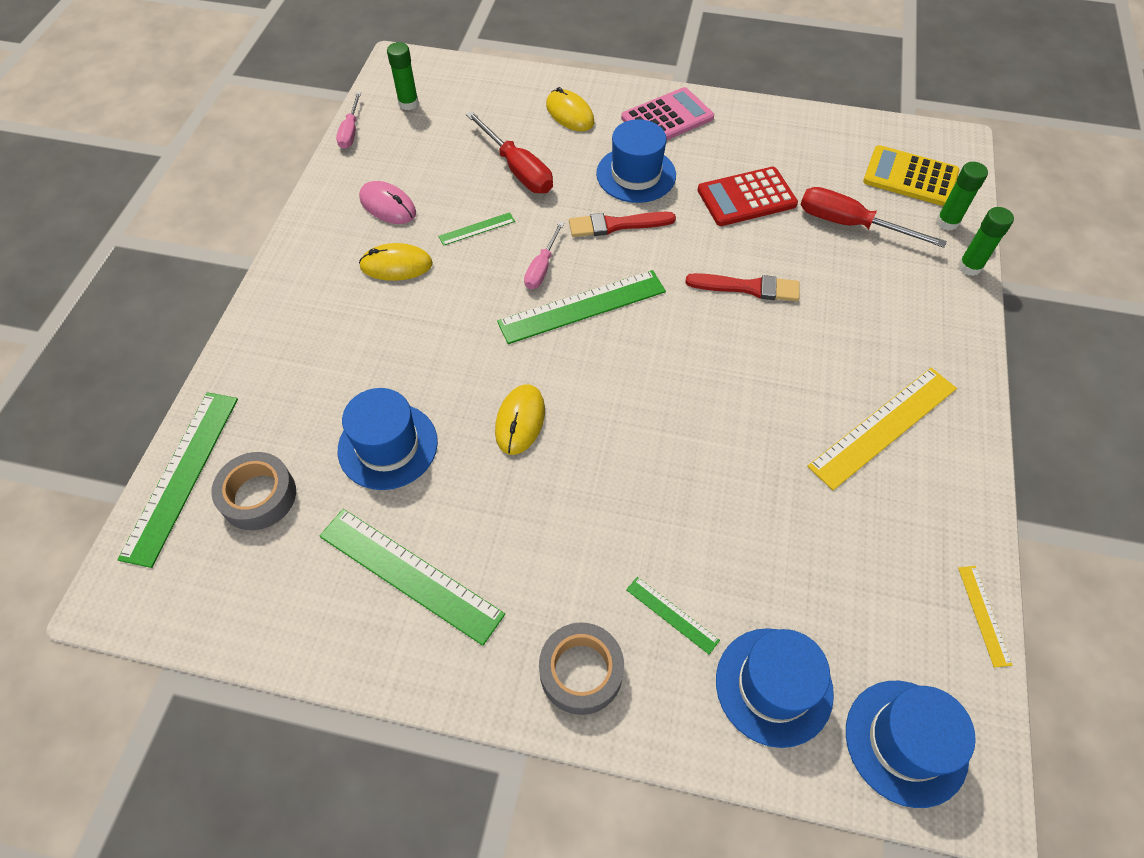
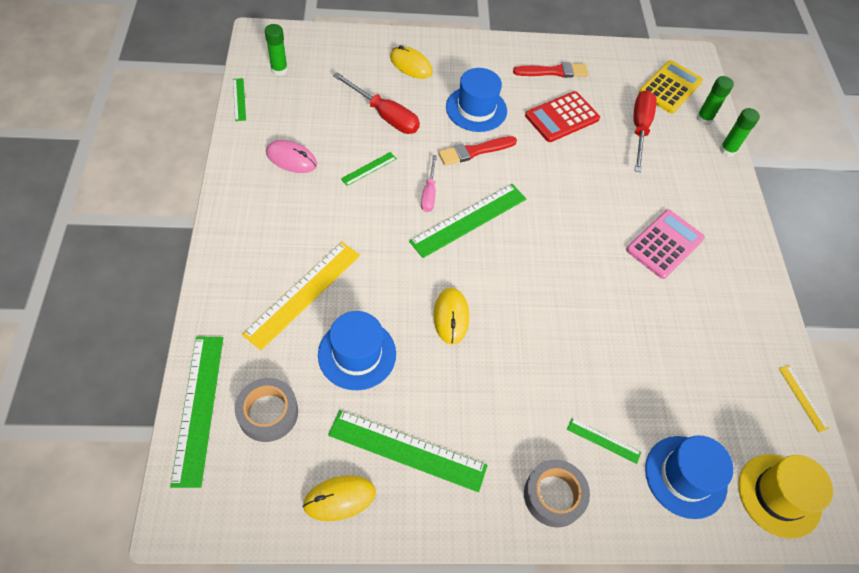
camera: 20 degrees left, 0 degrees up
(350, 131) = (239, 99): pink screwdriver -> green ruler
(396, 265) = (315, 207): yellow mouse -> yellow mouse (339, 498)
(667, 118) = (485, 60): pink calculator -> pink calculator (664, 244)
(748, 287) = (583, 187): red brush -> red brush (554, 71)
(850, 224) = (639, 129): red screwdriver -> red screwdriver turned 90 degrees clockwise
(883, 427) = (704, 277): yellow ruler -> yellow ruler (303, 294)
(906, 742) = (779, 495): blue hat -> yellow hat
(910, 177) = (670, 87): yellow calculator -> yellow calculator turned 120 degrees clockwise

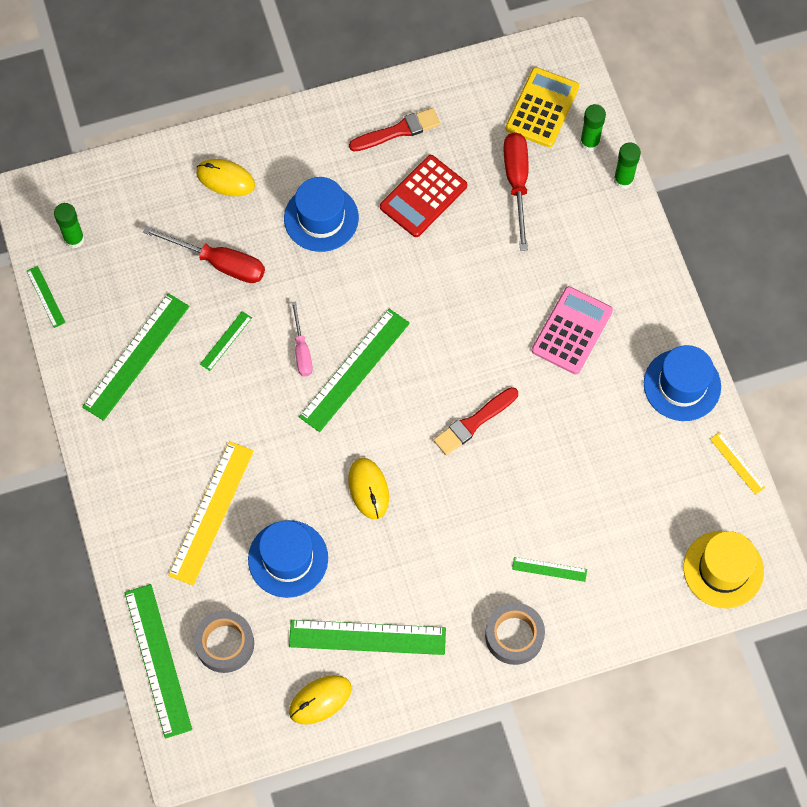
camera: 10 degrees left, 10 degrees up
(291, 158) = (136, 356): pink mouse -> green ruler
(474, 151) = (335, 278): red brush -> red brush (473, 423)
(685, 476) = (633, 579): blue hat -> blue hat (682, 385)

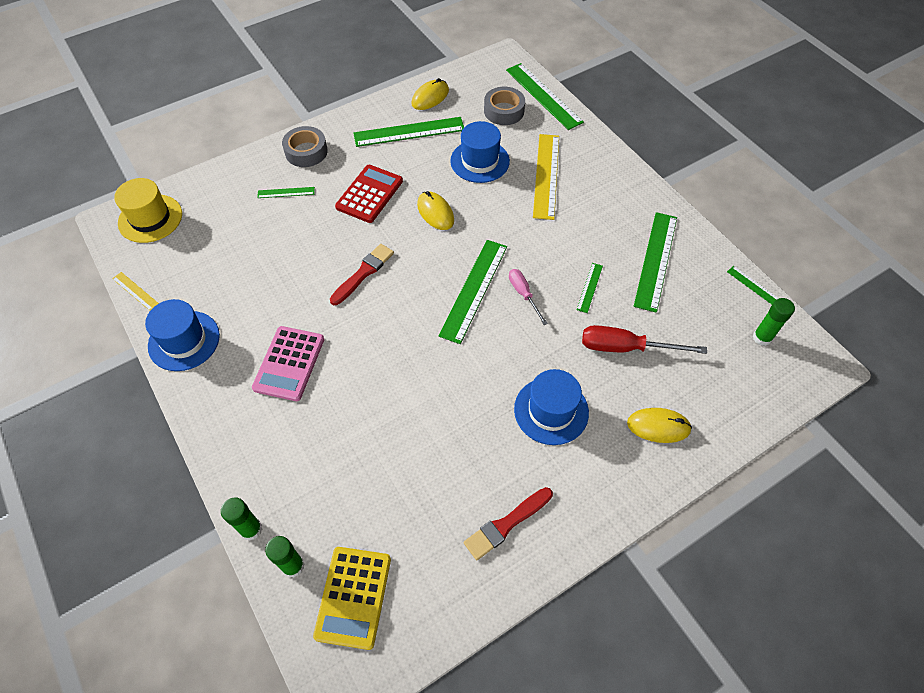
camera: 165 degrees right, 10 degrees down
(423, 196) = (459, 457): red calculator -> red calculator (369, 194)
(517, 183) = (366, 496): red screwdriver -> none

